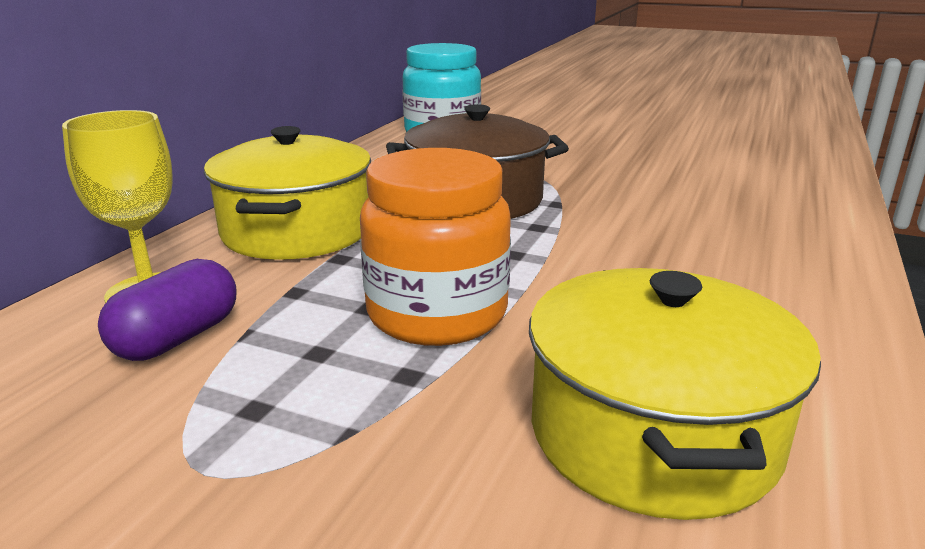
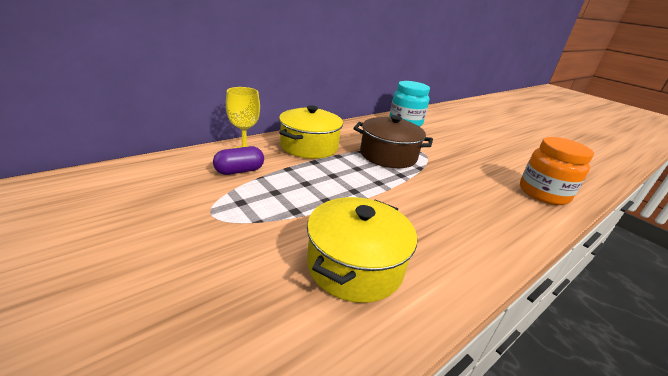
camera: 25 degrees right, 5 degrees up
(437, 314) = (326, 194): orange jar -> orange jar (543, 193)

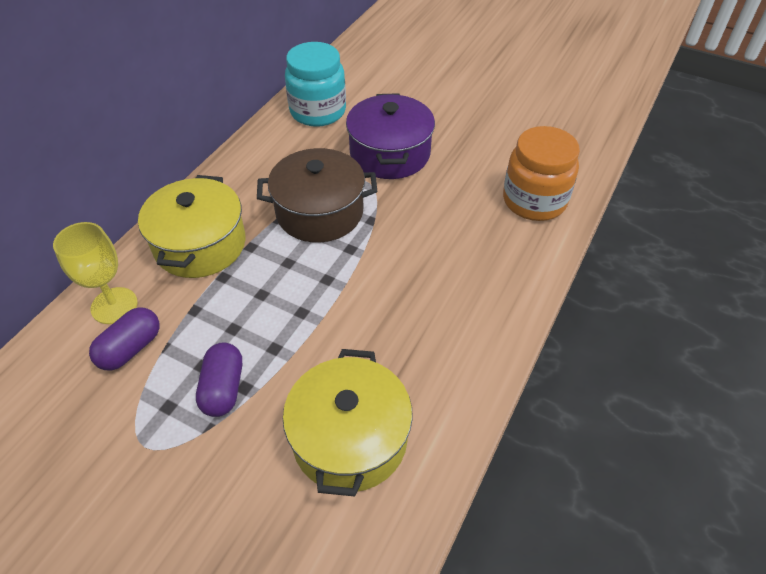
camera: 20 degrees left, 20 degrees up
(281, 206) = (223, 388): none -> purple capsule
(443, 147) = (390, 154): none -> purple pot

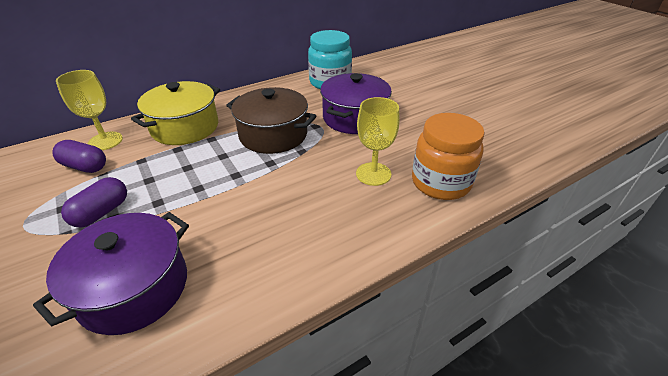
camera: 30 degrees right, 10 degrees down
(131, 348) = (85, 166): purple capsule -> purple capsule turned 45 degrees clockwise
(350, 439) = (134, 288): yellow pot -> purple pot
(466, 217) = (373, 174): none -> yellow goblet

